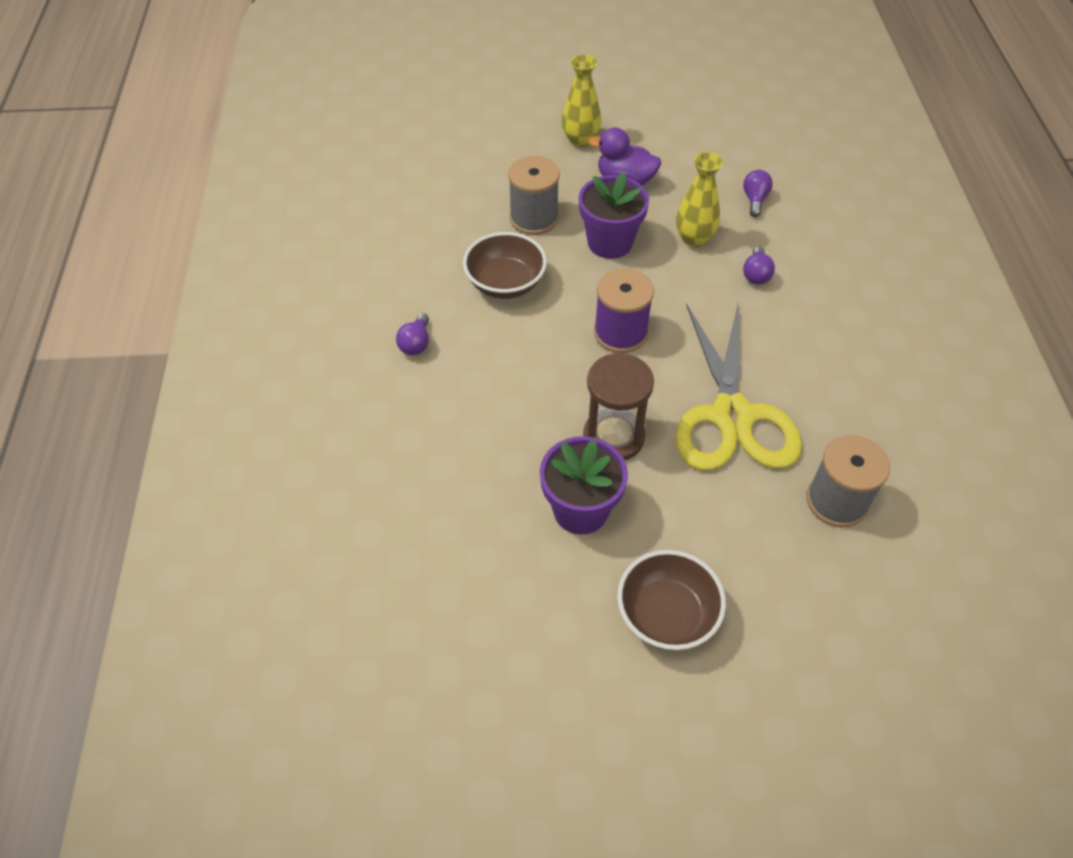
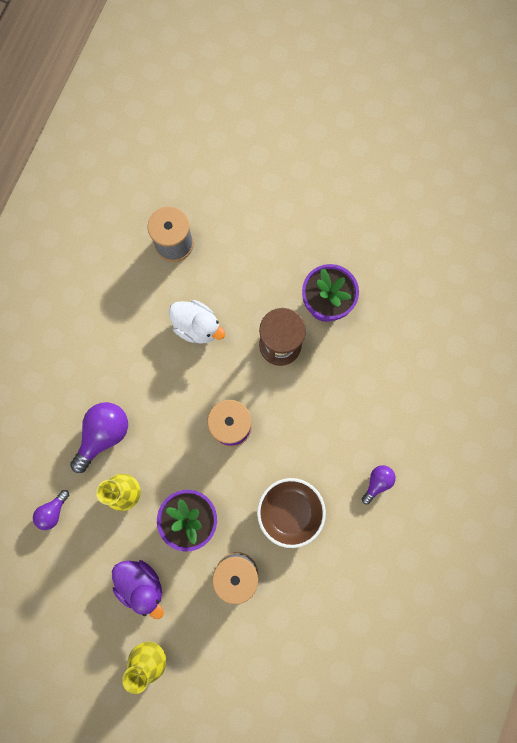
camera: 155 degrees left, 25 degrees up
(666, 615) = (310, 222): brown bowl -> none
(732, 416) = (197, 327): yellow scissors -> white duck
(756, 274) = (104, 435): purple light bulb -> purple light bulb, size x1.80

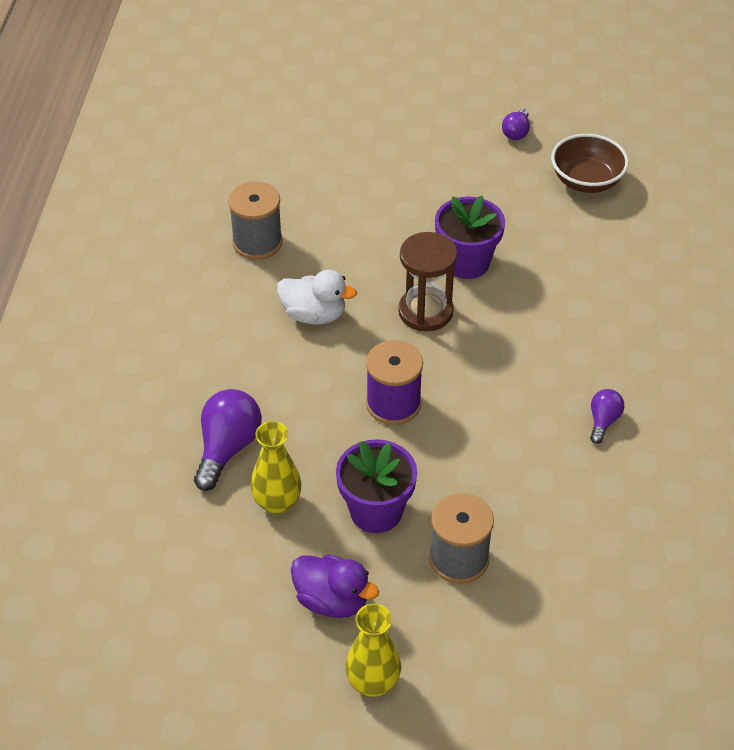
camera: 15 degrees left, 30 degrees down
(53, 512) = (182, 546): purple light bulb -> purple light bulb (516, 132)
(290, 512) = (504, 476): brown bowl -> brown bowl (586, 181)

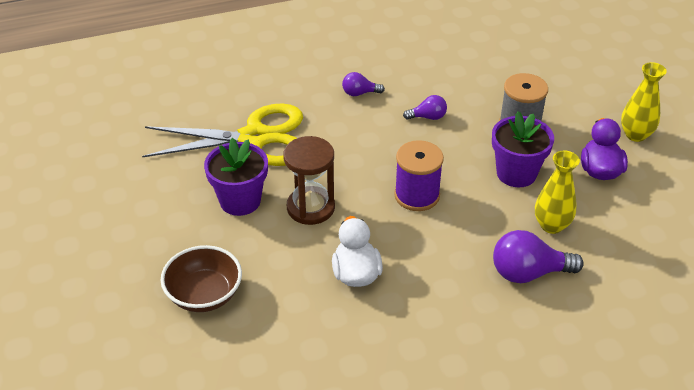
camera: 115 degrees left, 5 degrees down
(257, 242) = (289, 350): grey spool -> none
(516, 132) = (49, 218): purple light bulb -> purple light bulb (428, 117)
(562, 301) = (254, 138): none -> yellow scissors
(586, 181) = (103, 159): brown bowl -> brown bowl (204, 295)

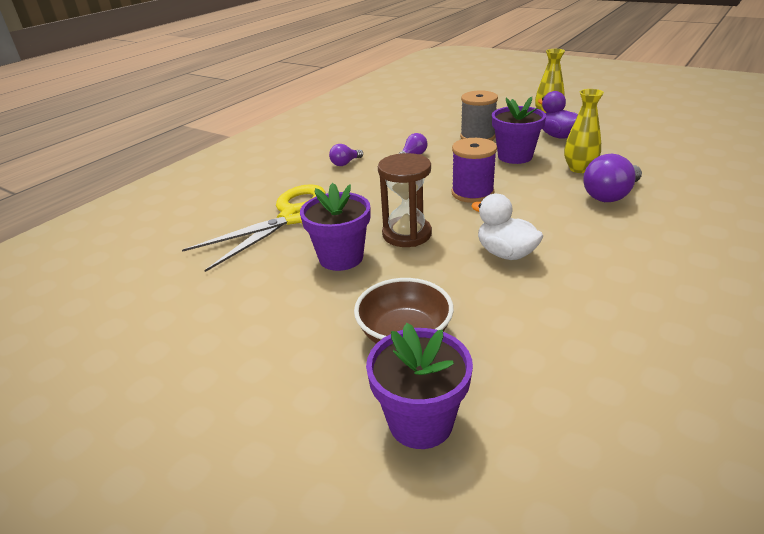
camera: 35 degrees left, 10 degrees down
(145, 357) = (420, 422): none -> purple flower pot

